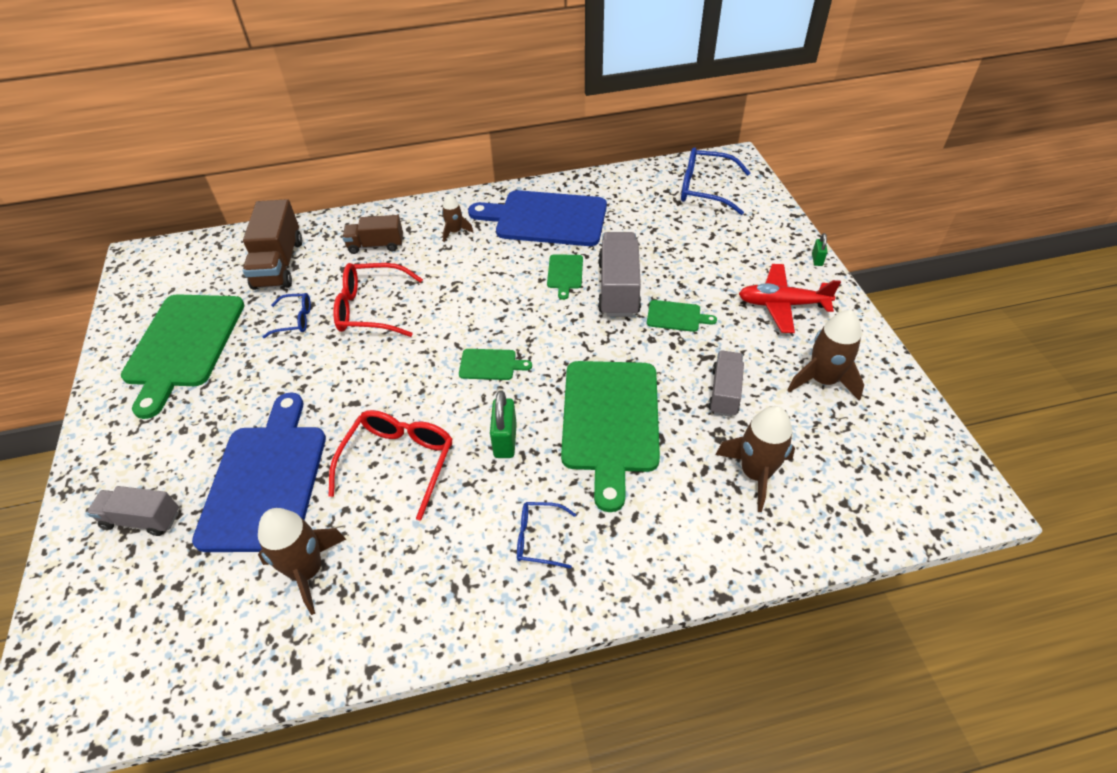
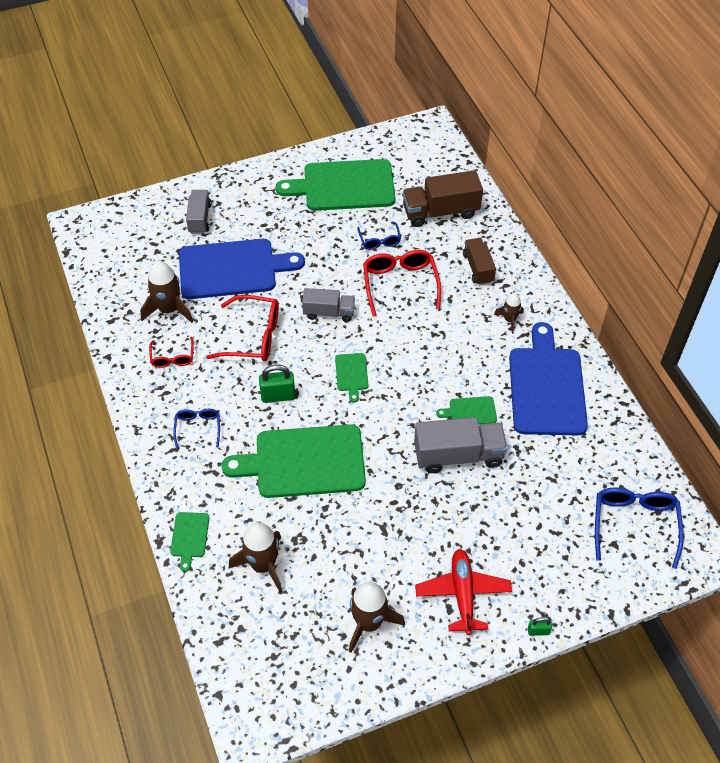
camera: 80 degrees right, 5 degrees up
(403, 568) = (172, 357): none -> red glasses
(676, 316) = (430, 504): green cutting board -> green cutting board (189, 537)
(724, 392) = (344, 543): grey truck -> grey truck (329, 312)

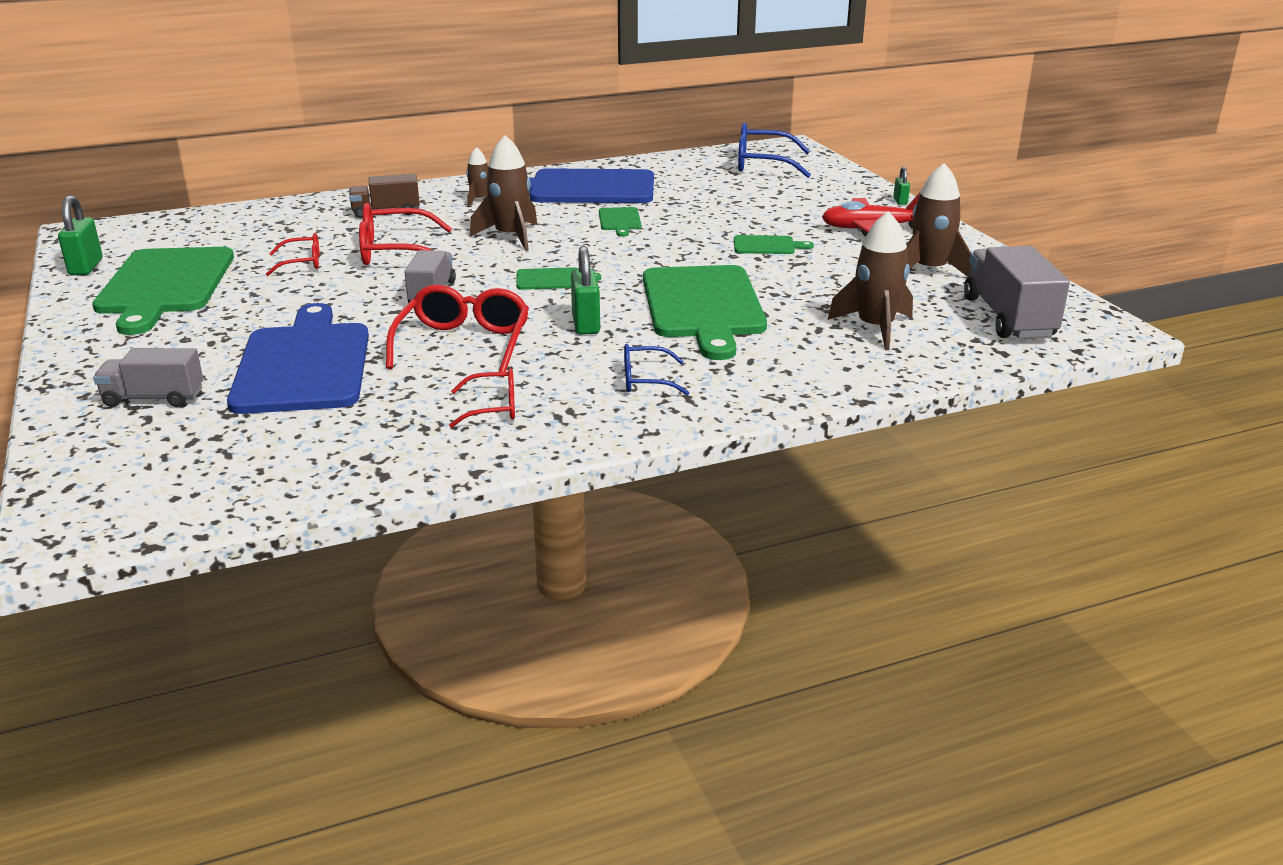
camera: 90 degrees left, 25 degrees down
(169, 309) = (376, 417): brown rocket -> brown rocket (510, 237)
(189, 537) = (848, 378): green cutting board -> green cutting board (767, 246)
(371, 145) = (86, 267): none -> green padlock
(379, 240) = (301, 263): blue glasses -> red glasses
(440, 212) = (268, 229): brown truck -> none
(458, 455) = (684, 227): grey truck -> grey truck (1008, 317)

